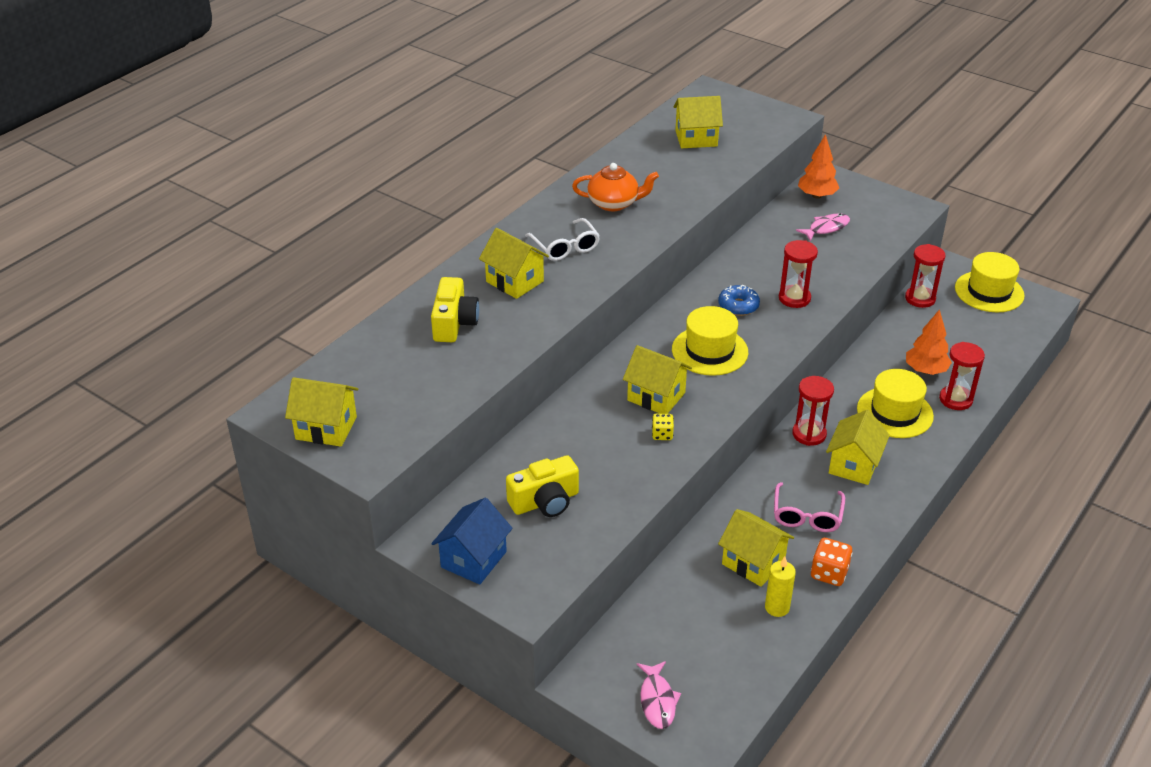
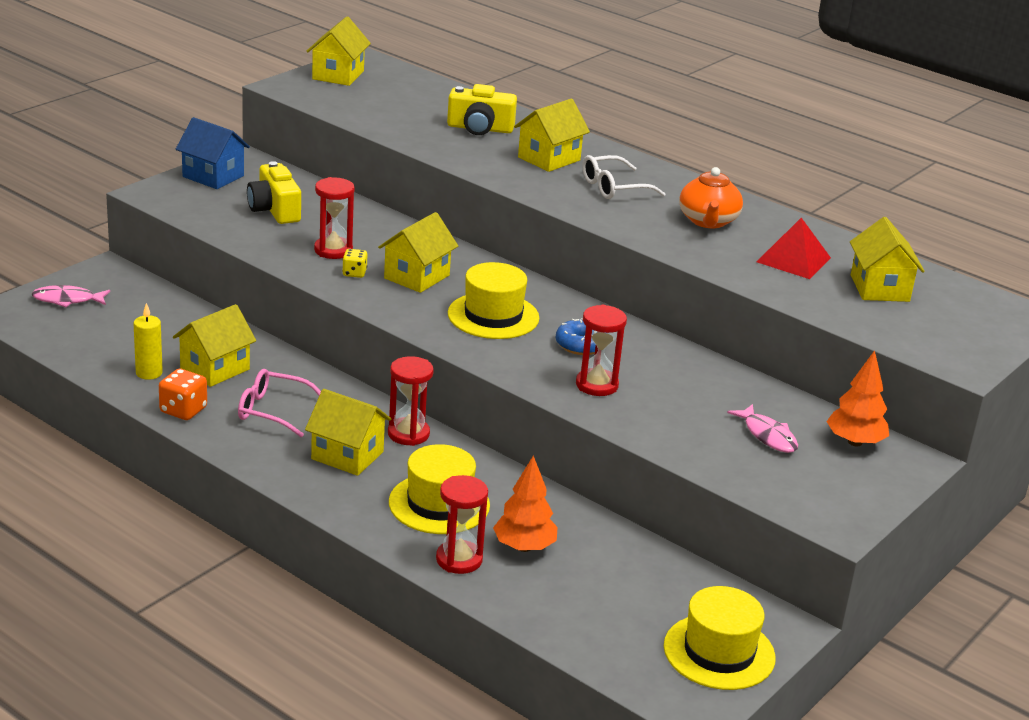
camera: 90 degrees right, 10 degrees down
(666, 169) = (793, 260): none -> red pyramid
(920, 298) = (694, 577): red hourglass -> red hourglass (333, 250)

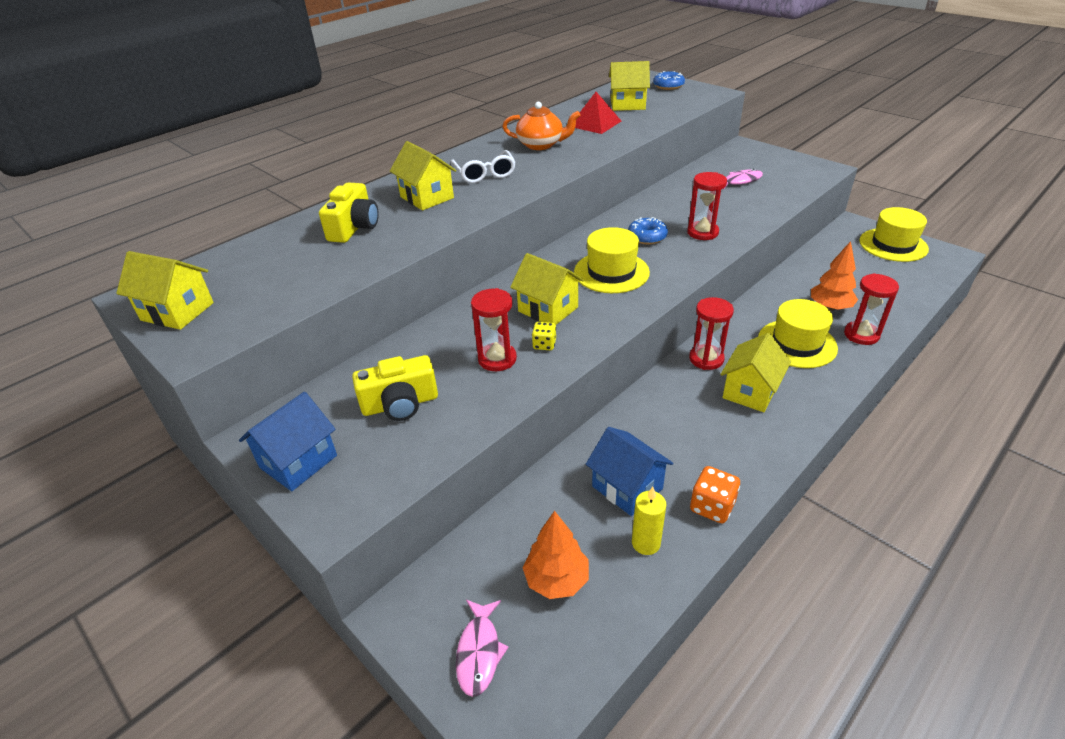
camera: 80 degrees left, 10 degrees up
(215, 369) = (627, 487): yellow house -> blue house
(273, 411) = (694, 440): pink glasses -> none
(855, 442) = (733, 159): orange tree -> orange tree (556, 580)
(982, 329) = (668, 86): none -> blue donut

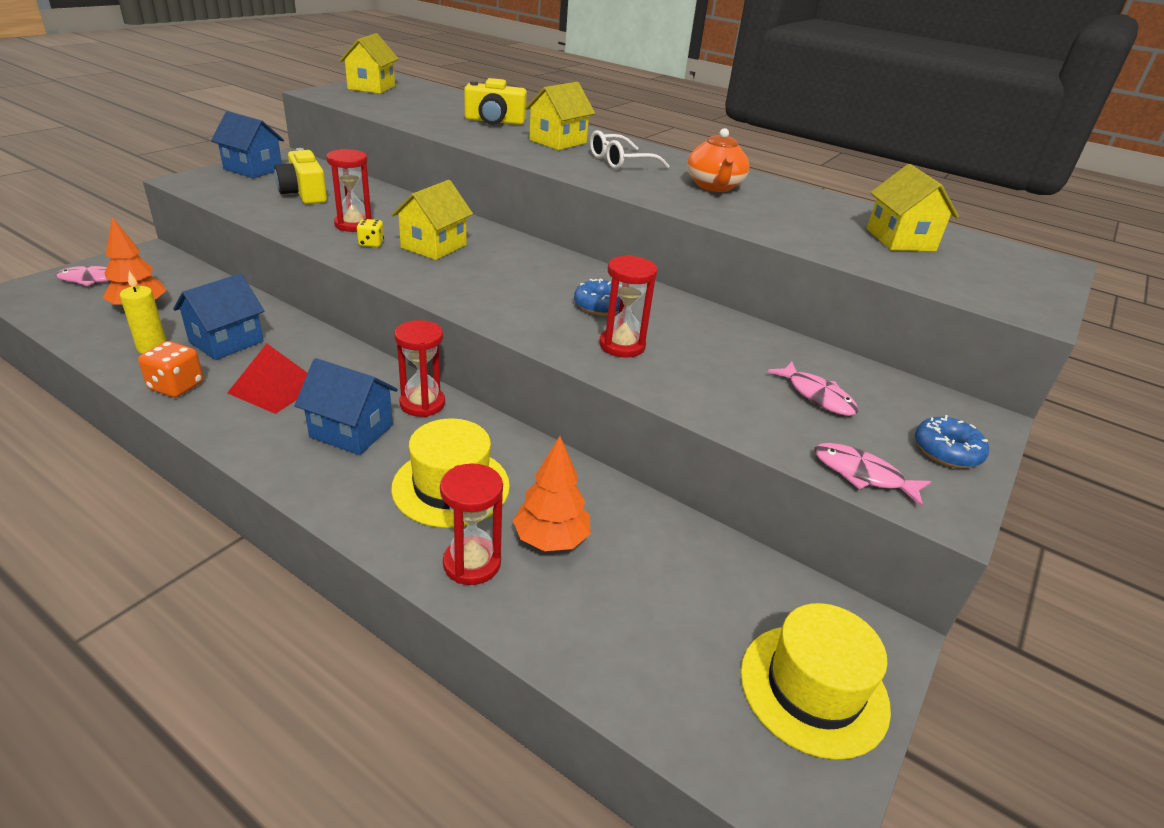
camera: 75 degrees right, 5 degrees down
(595, 123) = (806, 216): red pyramid -> red pyramid (275, 388)
(611, 272) = (509, 280): yellow hat -> none
(668, 86) = (1021, 275): blue donut -> blue donut (946, 451)
(750, 391) = (351, 431): yellow house -> blue house
(808, 181) = (862, 475): none -> pink fish

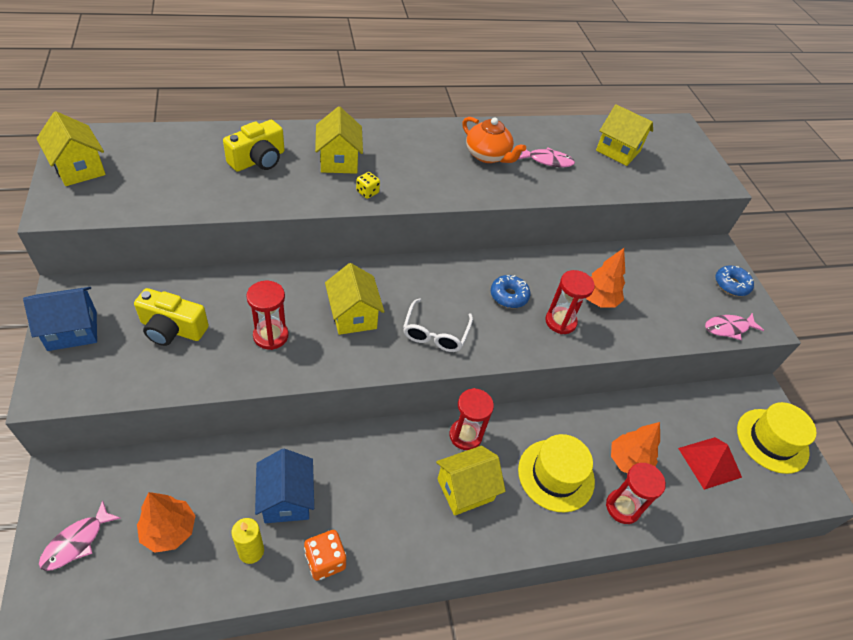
camera: 50 degrees left, 15 degrees up
(275, 388) = (379, 502): red pyramid -> red pyramid (709, 462)
(351, 431) = (465, 489): blue house -> yellow house
(371, 243) = (315, 346): yellow dice -> yellow dice (367, 192)
(620, 162) = (408, 161): white glasses -> white glasses (435, 333)
(702, 358) = (598, 300): none -> orange tree
(817, 396) = (662, 288): pink fish -> pink fish (547, 160)

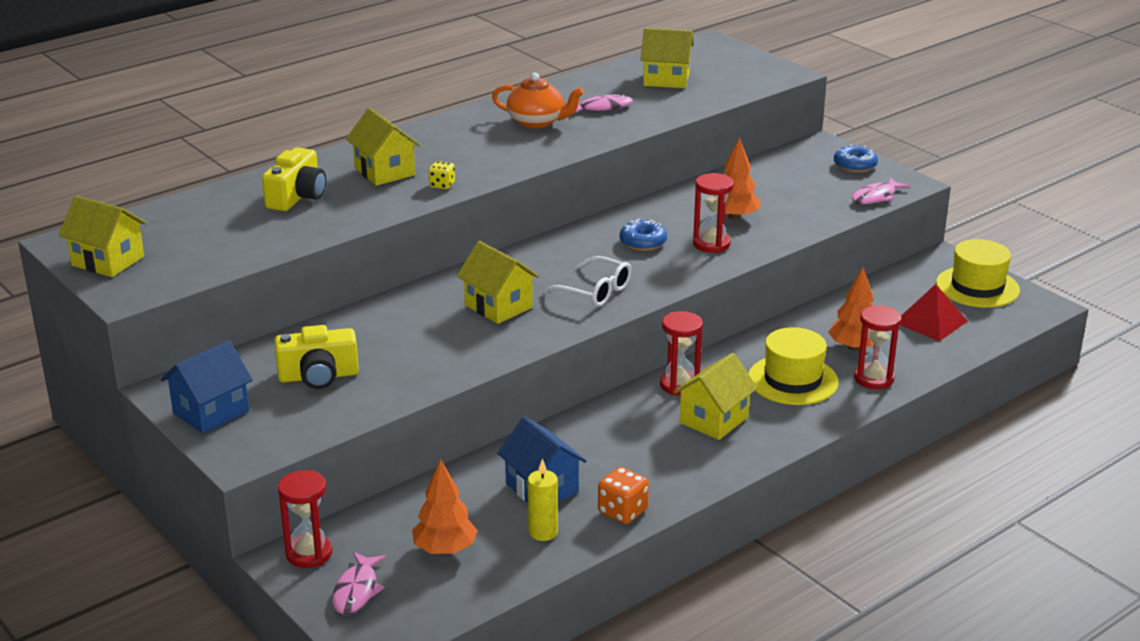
camera: 20 degrees left, 20 degrees down
(271, 336) = (428, 347): red hourglass -> red hourglass (309, 553)
(435, 333) = (595, 291): white glasses -> white glasses turned 45 degrees counterclockwise

